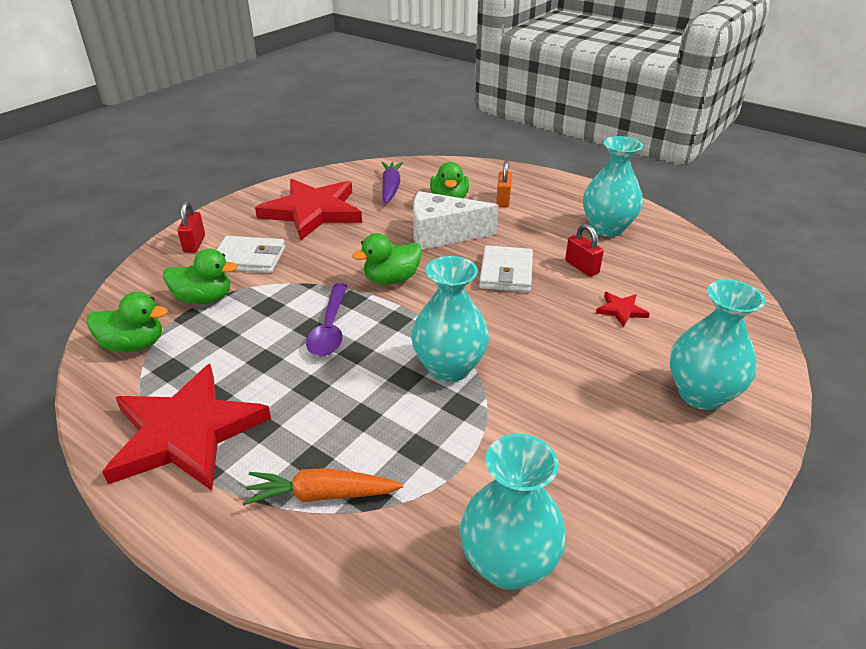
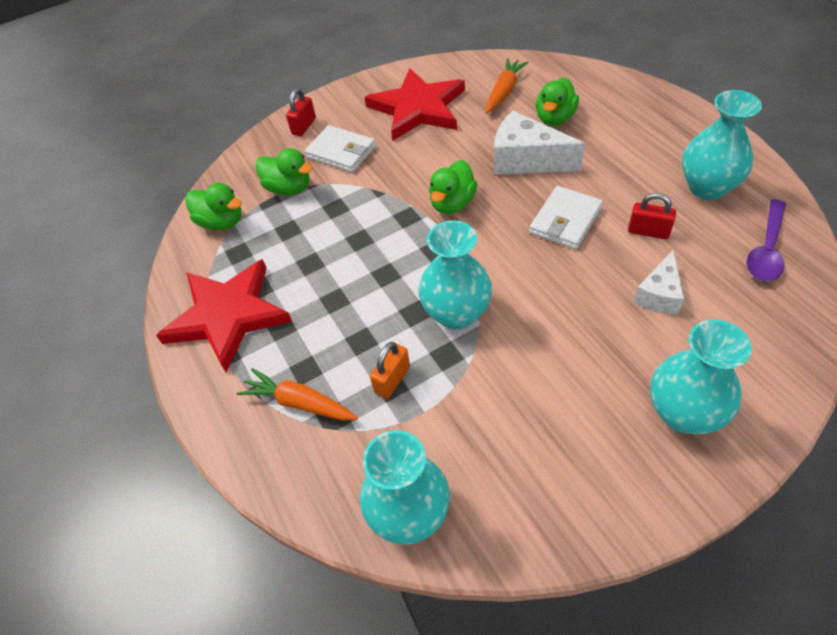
camera: 30 degrees right, 15 degrees up
(330, 328) = (375, 245): purple spoon -> purple spoon (766, 249)
(390, 188) = (504, 91): purple carrot -> orange carrot
(391, 279) = (452, 203): green duck -> green duck turned 60 degrees counterclockwise
(503, 200) = (612, 128): orange padlock -> orange padlock (392, 380)
(581, 267) = (648, 232): red padlock -> red padlock turned 60 degrees counterclockwise
(621, 310) = (659, 294): red star -> white cheese

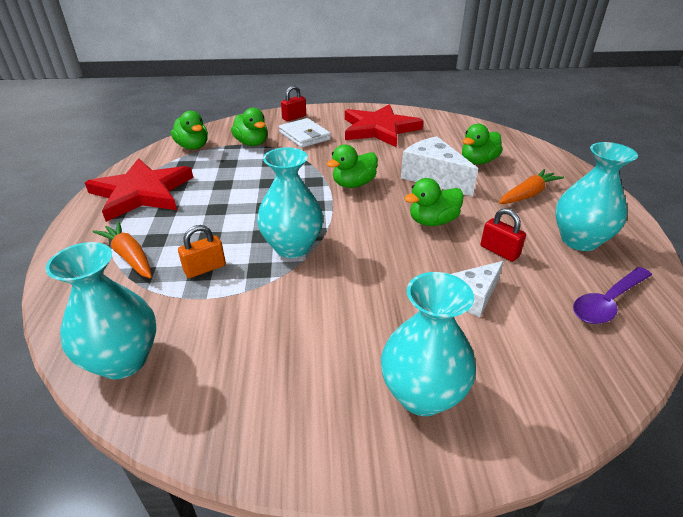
camera: 20 degrees right, 15 degrees down
(504, 91) = (451, 137): orange carrot -> orange carrot (528, 194)
(565, 220) = (432, 221): white wallet -> green duck

